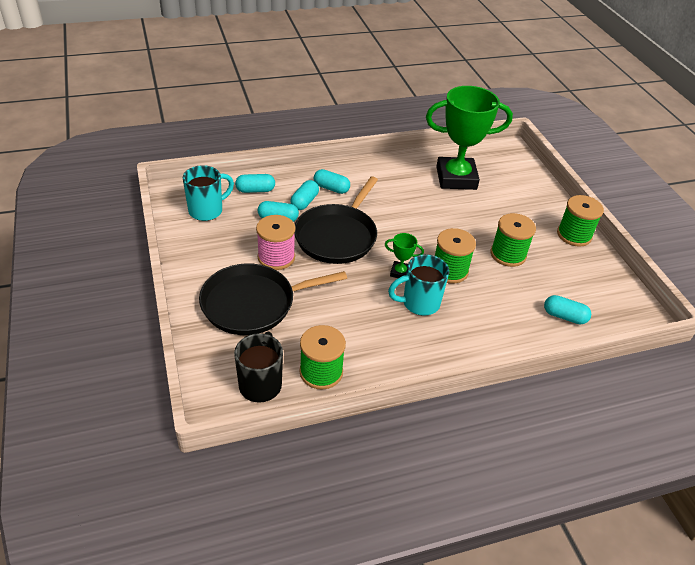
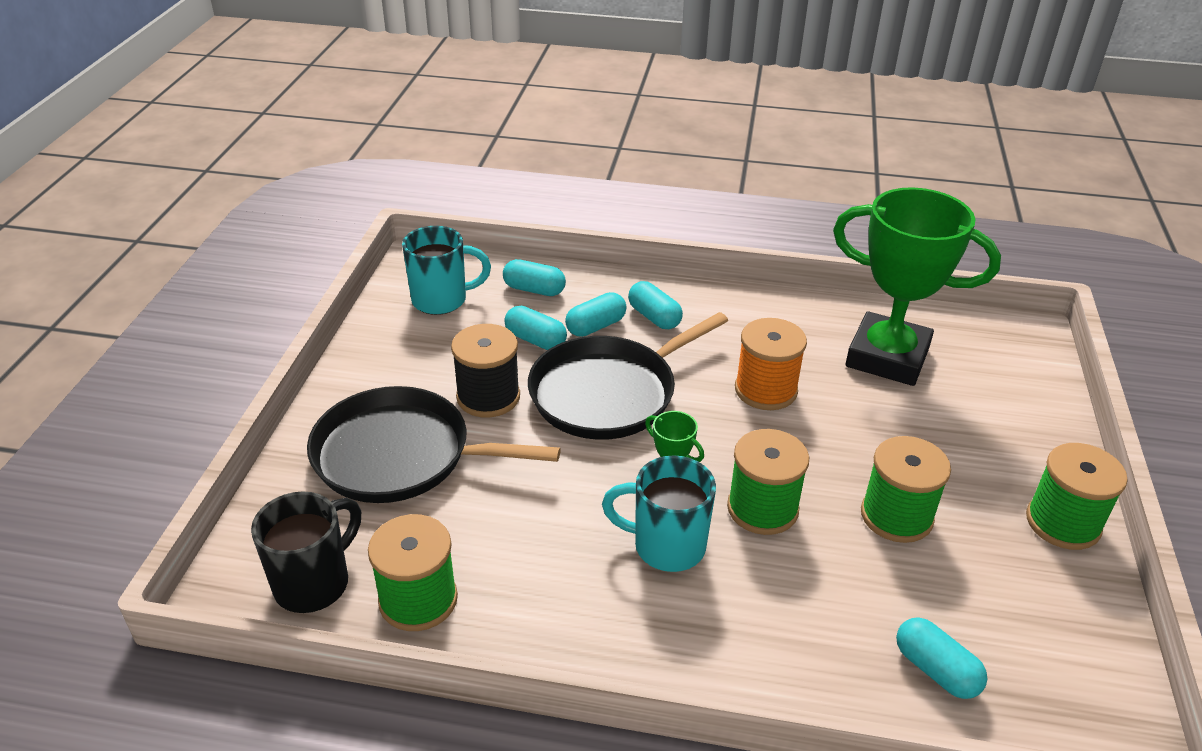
camera: 30 degrees right, 5 degrees down
(276, 257) = (488, 397): pink spool -> black spool
(412, 211) = (765, 390): none -> orange spool

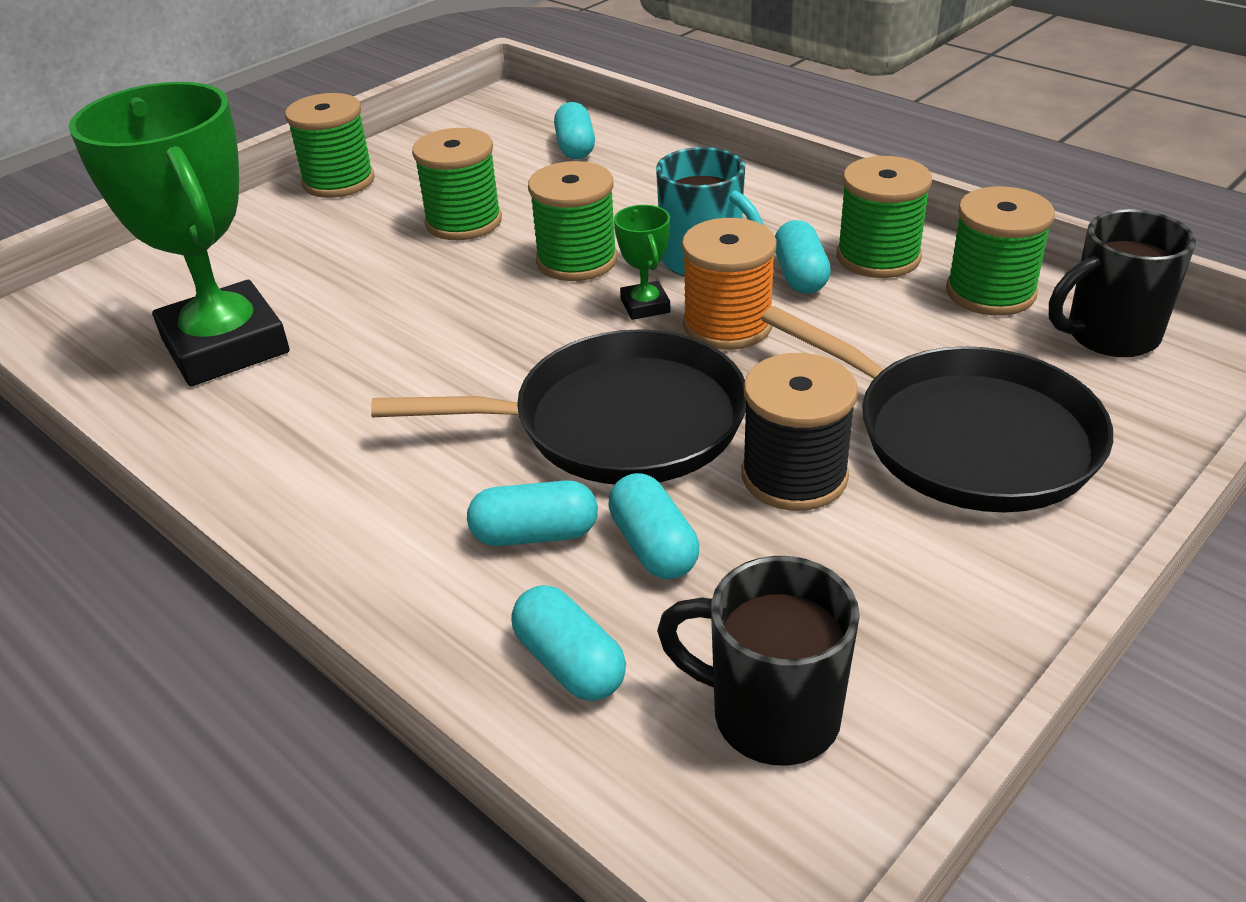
camera: 145 degrees left, 0 degrees up
(442, 300) = (770, 714): turquoise mug -> black mug
(528, 609) = (878, 257): none -> green spool
(654, 317) = (428, 515): turquoise capsule -> turquoise capsule (800, 275)
(765, 390) = (420, 359): orange spool -> orange spool (727, 325)

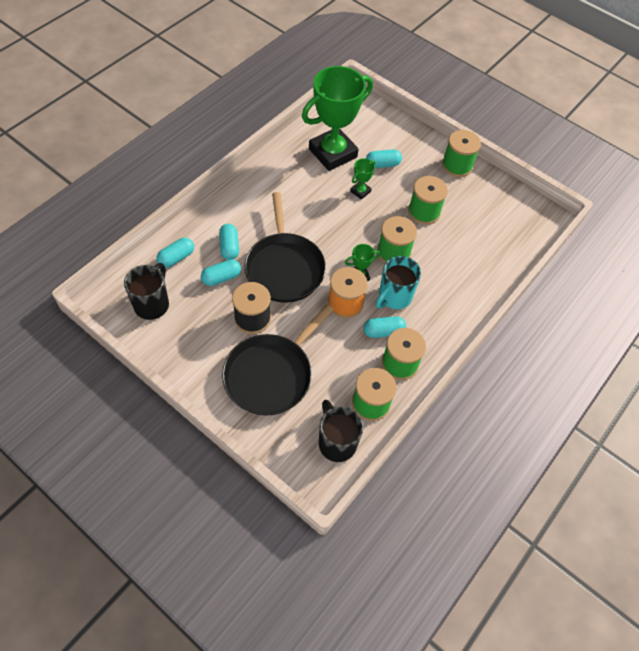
camera: 80 degrees right, 20 degrees up
(377, 303) = (360, 191): none -> green trophy
(575, 147) = (498, 248): turquoise capsule -> turquoise capsule (382, 164)

